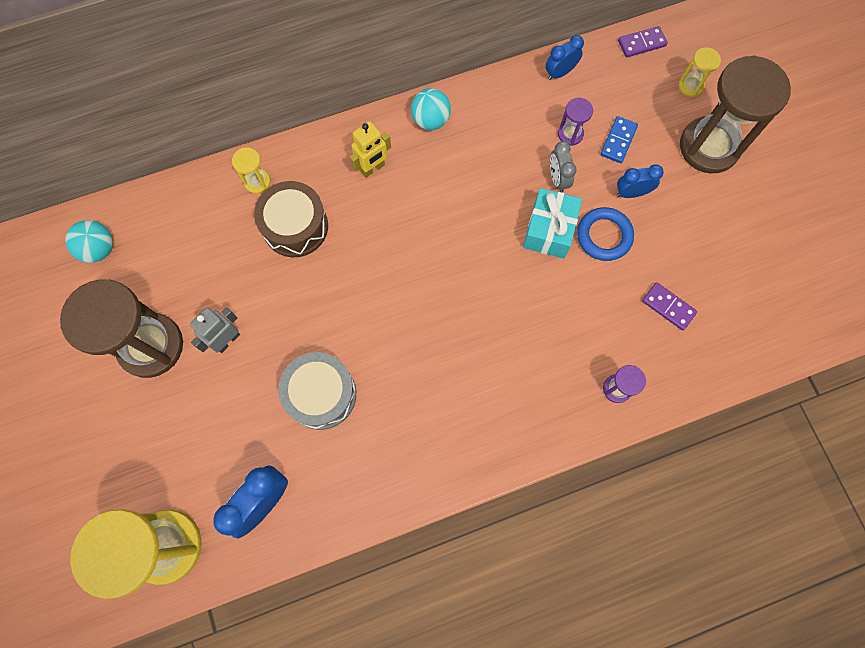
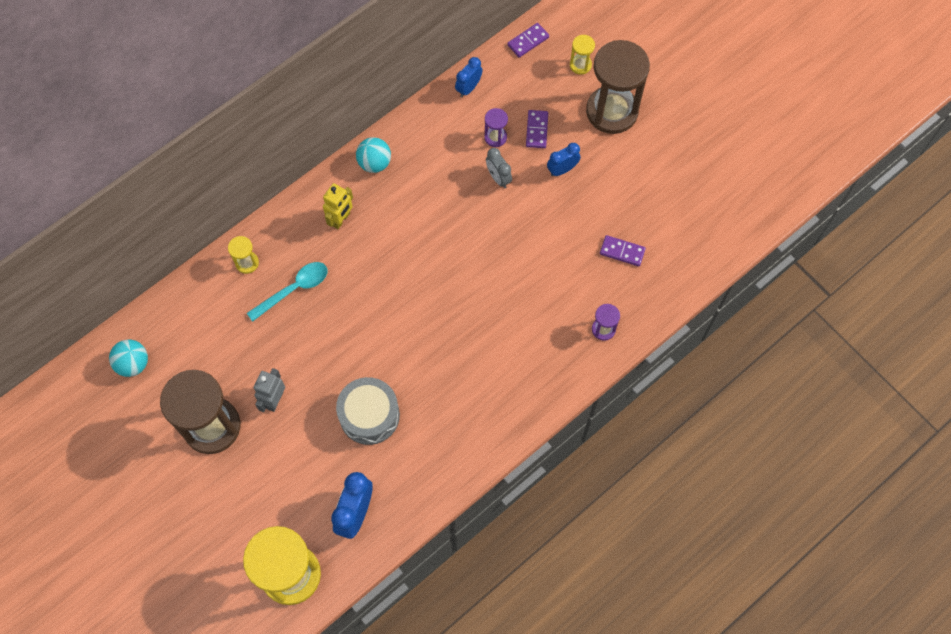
camera: 20 degrees left, 5 degrees down
(295, 226) = (294, 289): brown drum -> turquoise spoon
(549, 230) = (506, 222): turquoise gift -> none
(604, 236) = (552, 212): blue ring -> none
(618, 141) = (536, 130): blue domino -> purple domino

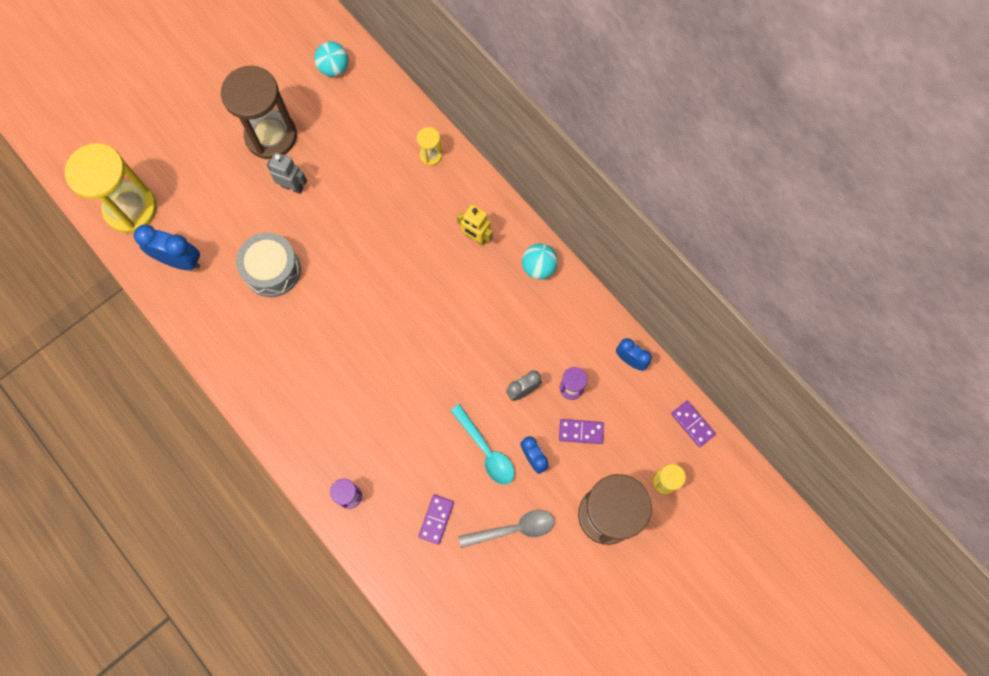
camera: 90 degrees right, 5 degrees up
(294, 289) = (402, 198): turquoise spoon -> turquoise spoon (486, 451)
(628, 186) = (514, 529): none -> grey spoon

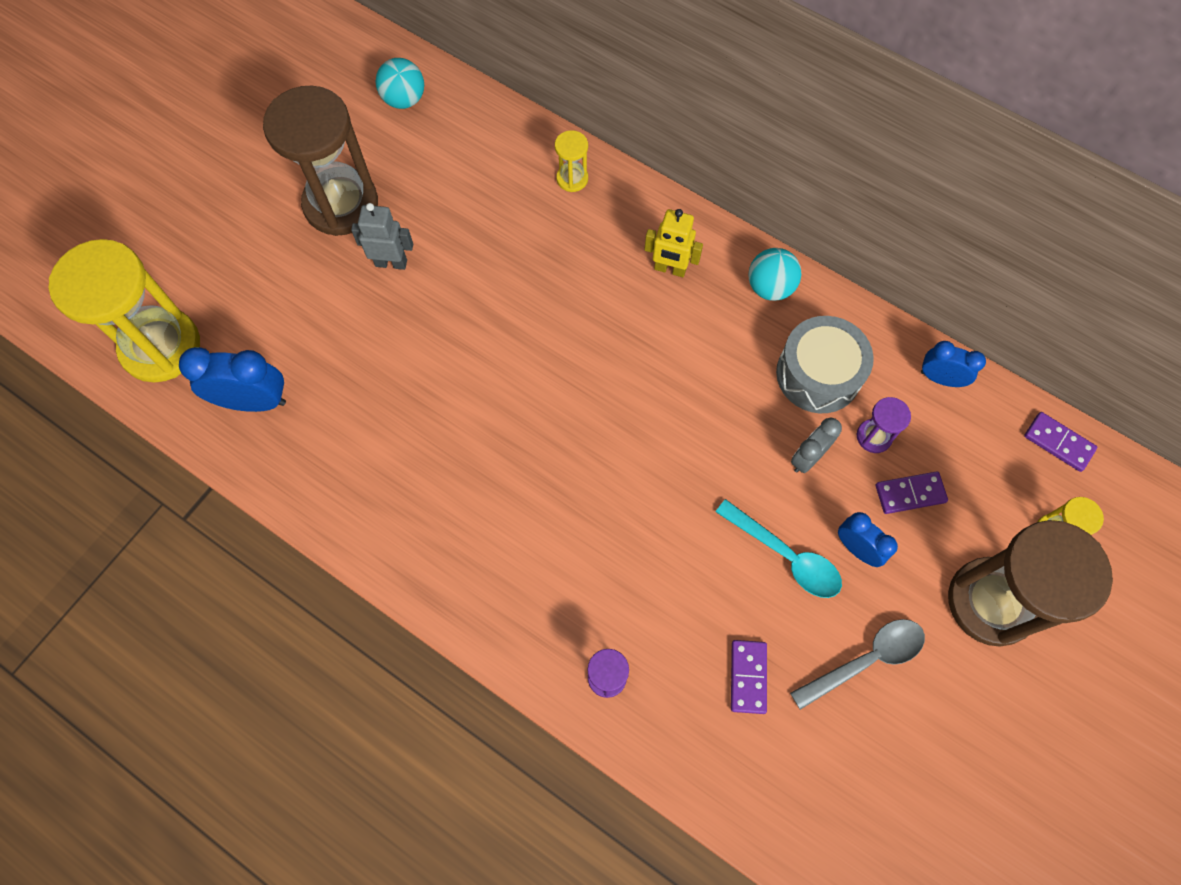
camera: 15 degrees left, 5 degrees down
(272, 270) = (394, 381): grey drum -> grey drum (818, 374)

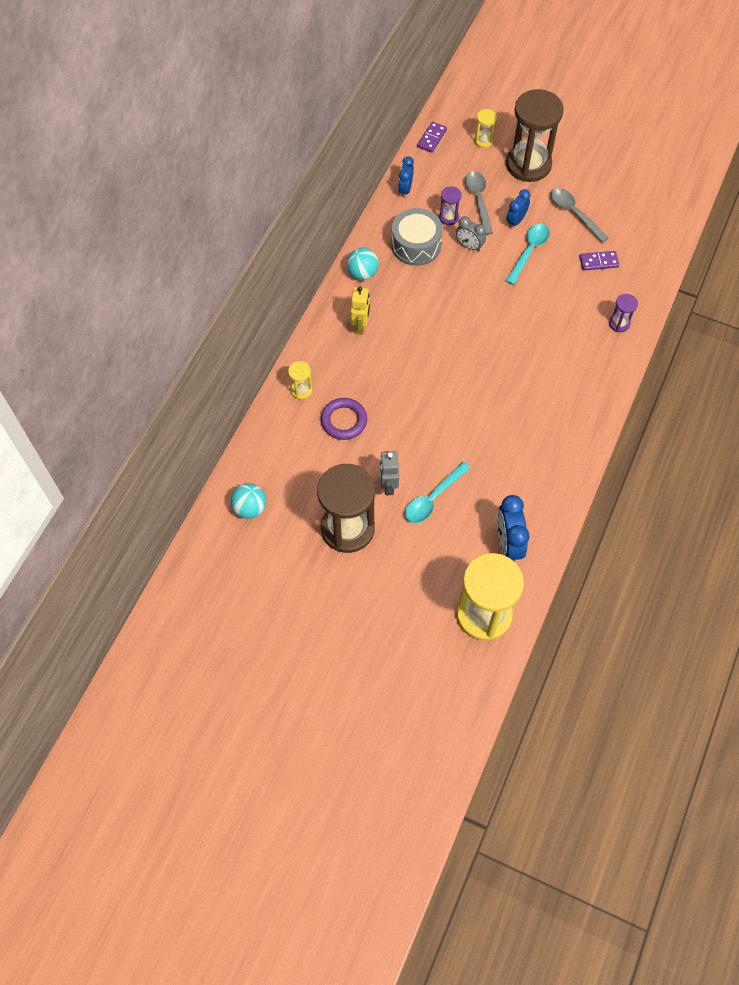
camera: 100 degrees left, 5 degrees down
(354, 315) = (432, 498): none -> turquoise spoon
(509, 223) = (344, 421): none -> purple ring
(910, 493) = (478, 200): purple domino -> grey spoon

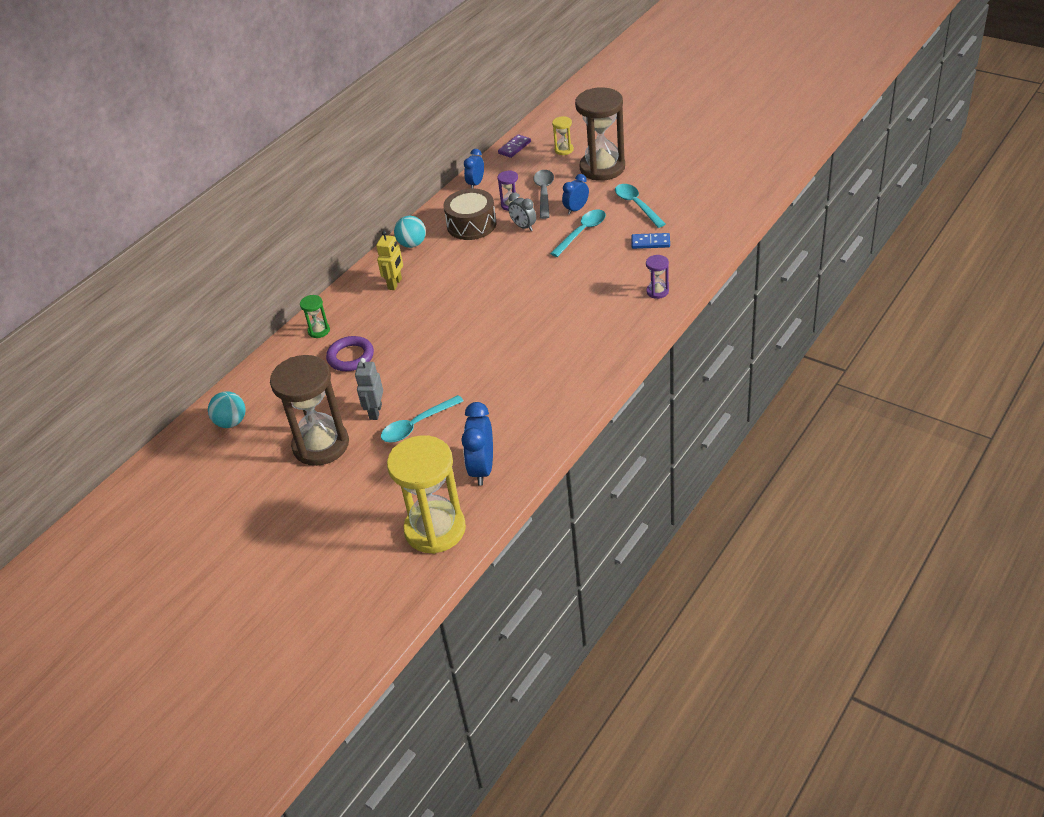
camera: 15 degrees right, 20 degrees down
(301, 390) = (319, 331): yellow hourglass -> green hourglass
(416, 245) = (471, 225): grey drum -> brown drum
(574, 213) = (636, 205): grey spoon -> turquoise spoon
(598, 262) = (650, 242): purple domino -> blue domino

